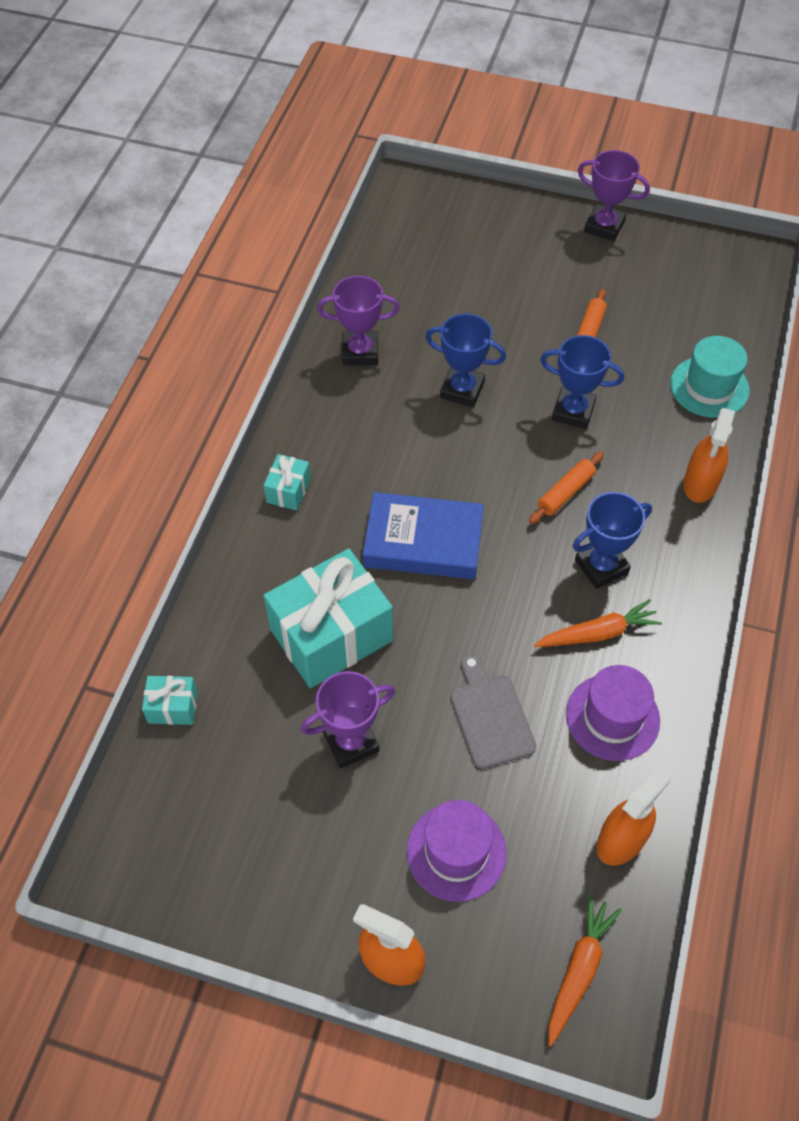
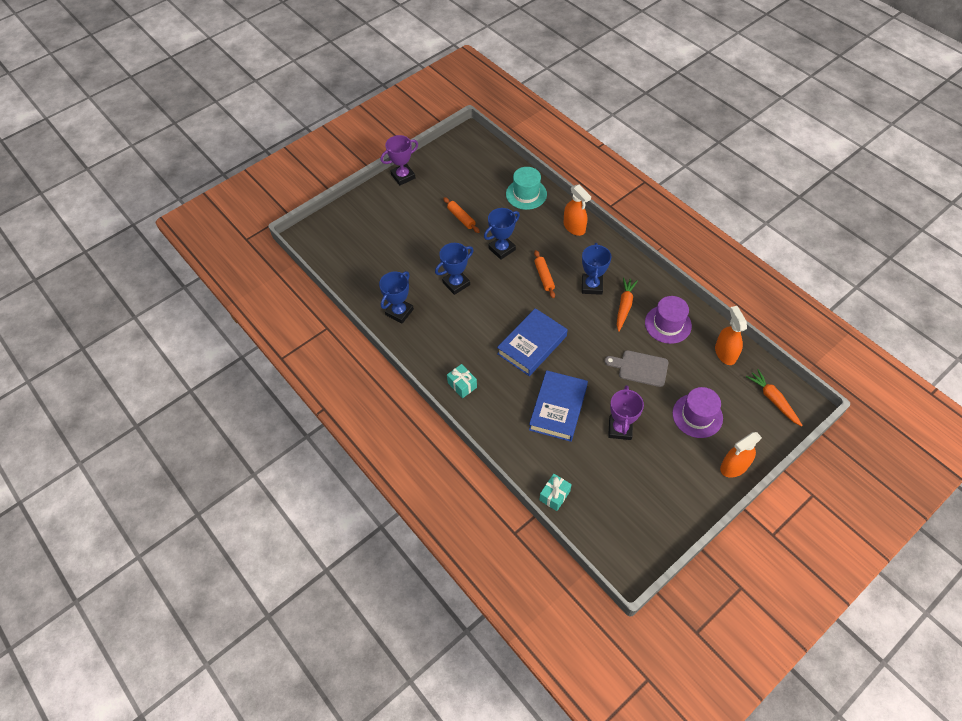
camera: 55 degrees left, 0 degrees up
(331, 635) = (558, 408): turquoise gift -> blue book
(360, 352) = (399, 312): purple trophy -> blue trophy

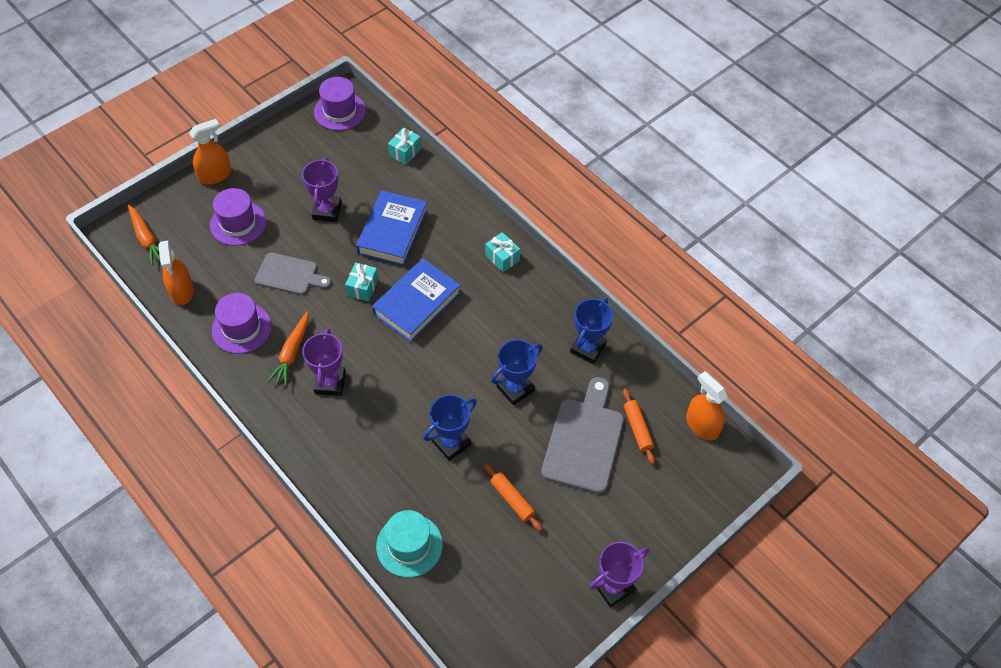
camera: 175 degrees right, 0 degrees up
(410, 251) = (584, 440): none -> grey cutting board
(544, 277) = (393, 397): orange rolling pin -> orange rolling pin (637, 429)
(574, 227) = (341, 480): orange spray bottle -> orange spray bottle (702, 425)
(577, 358) = (362, 287): none -> turquoise gift
(592, 286) = (330, 383): blue trophy -> purple trophy
(628, 548) = (340, 111): none -> purple hat

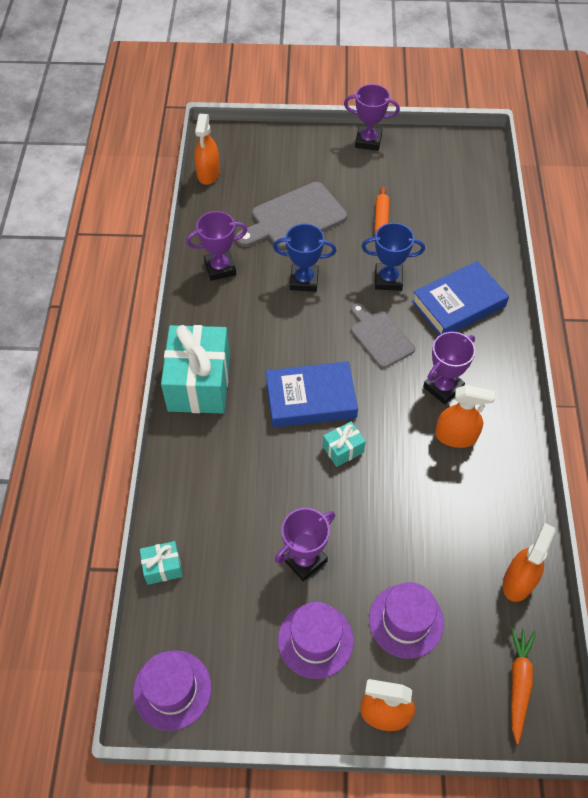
camera: 135 degrees left, 0 degrees up
(241, 328) = (485, 494): purple hat -> purple hat (315, 640)
(289, 275) = (399, 515): grey cutting board -> grey cutting board (380, 337)
(292, 353) = (456, 436): orange carrot -> orange spray bottle
(392, 232) = (265, 484): blue book -> blue book (458, 304)
(409, 545) = (477, 242): turquoise hat -> none
(502, 258) = (199, 383): turquoise gift -> turquoise gift, size x2.22
(587, 348) = (220, 268): blue trophy -> purple trophy
(637, 429) = (251, 200): orange rolling pin -> none

